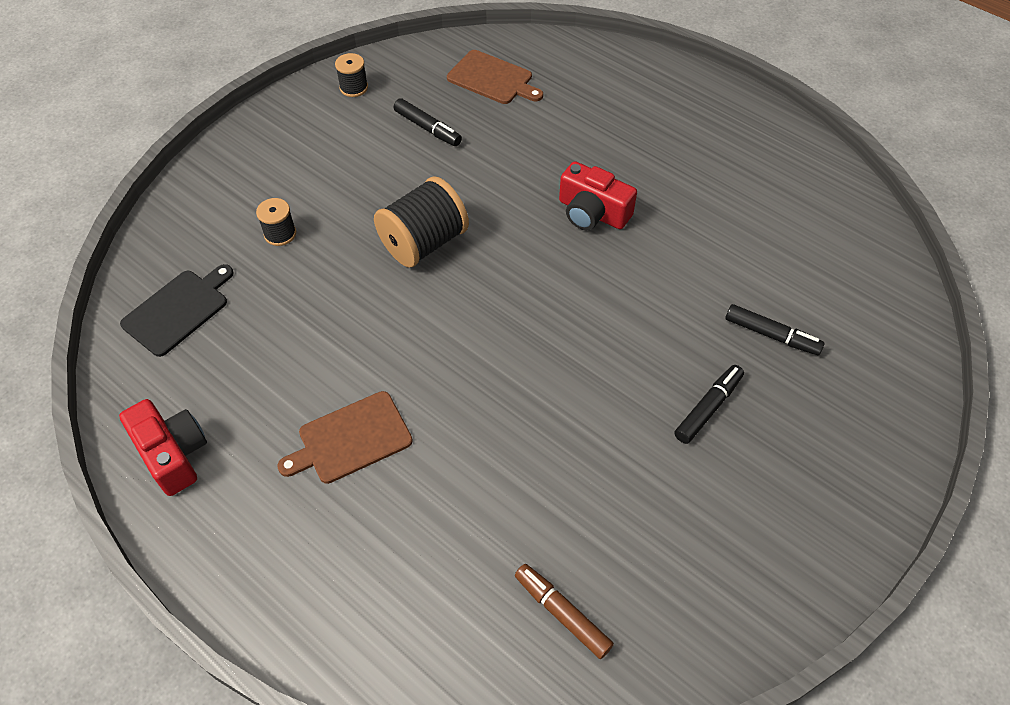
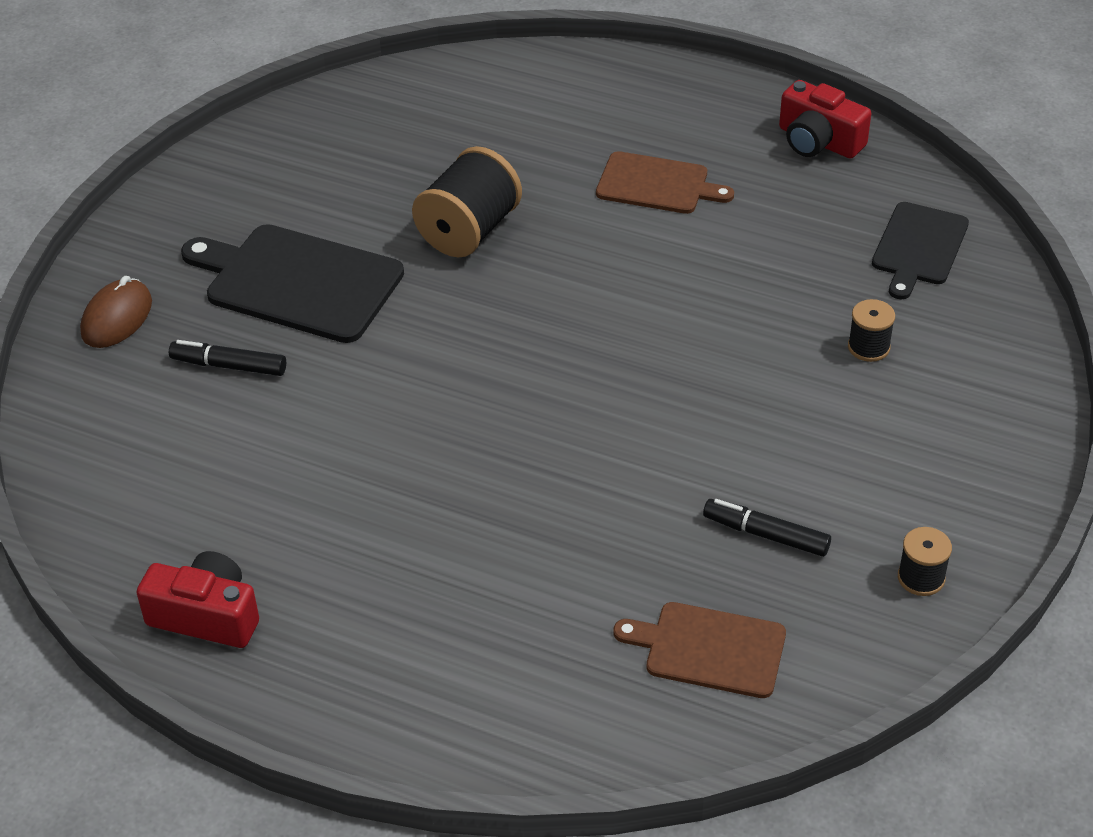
camera: 165 degrees right, 10 degrees down
(351, 439) = (657, 184): brown cutting board -> brown cutting board turned 60 degrees clockwise
(423, 243) = (684, 376): black spool -> black spool (469, 231)
(562, 613) = (410, 117): brown marker -> none
(592, 212) = (479, 462): red camera -> red camera (206, 616)
(708, 408) = (298, 282): black marker -> black cutting board
(872, 409) = (117, 318): none -> brown mouse

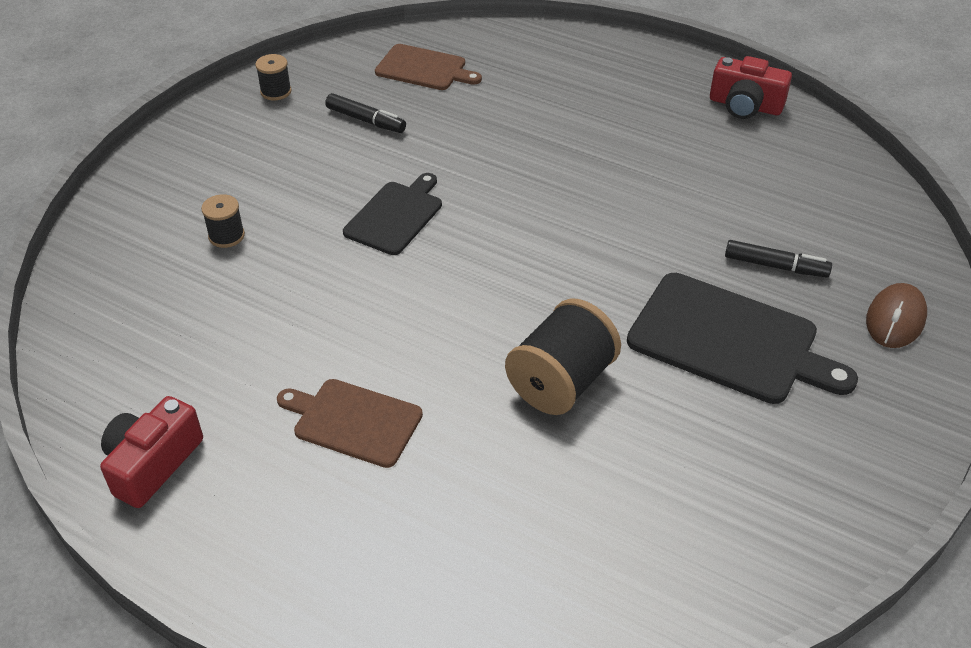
camera: 175 degrees left, 0 degrees up
(818, 141) = (152, 464): red camera -> red camera turned 105 degrees counterclockwise
(918, 247) = (127, 322): black cutting board -> black cutting board (396, 216)

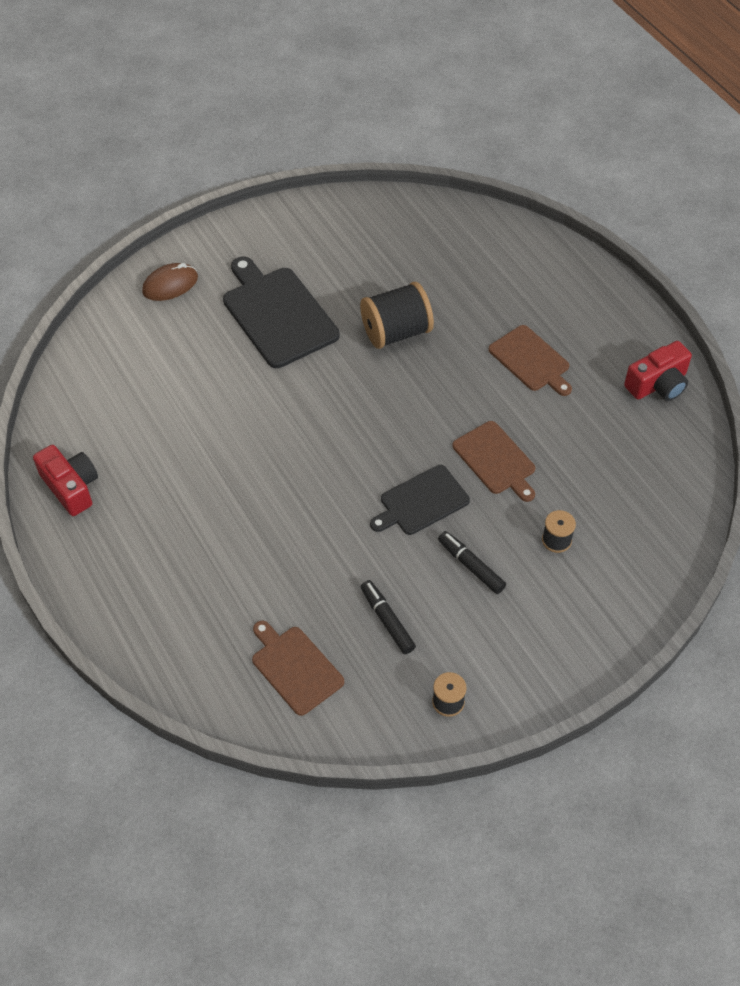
camera: 150 degrees left, 10 degrees up
(336, 284) = (495, 460): none -> brown cutting board
(775, 266) = (200, 346): black marker -> black marker (471, 566)

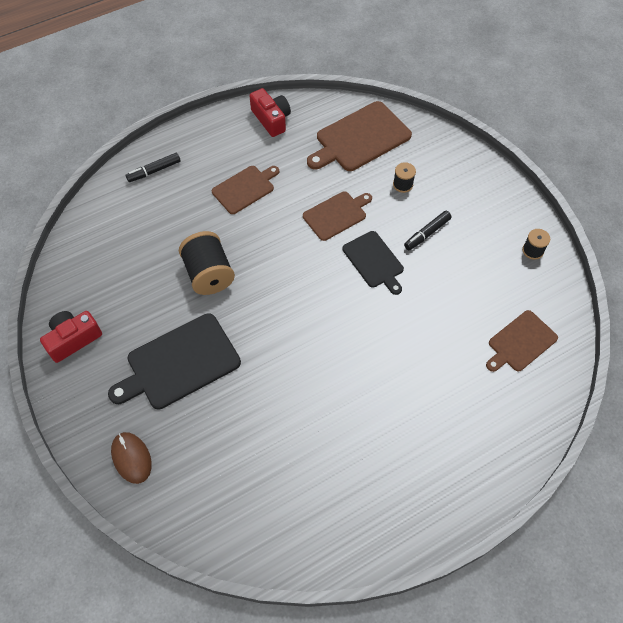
camera: 90 degrees left, 5 degrees up
(71, 487) = (367, 527): red camera -> red camera (73, 339)
(387, 620) = (475, 284): black marker -> black marker (154, 171)
(638, 489) = (360, 138): none -> brown cutting board

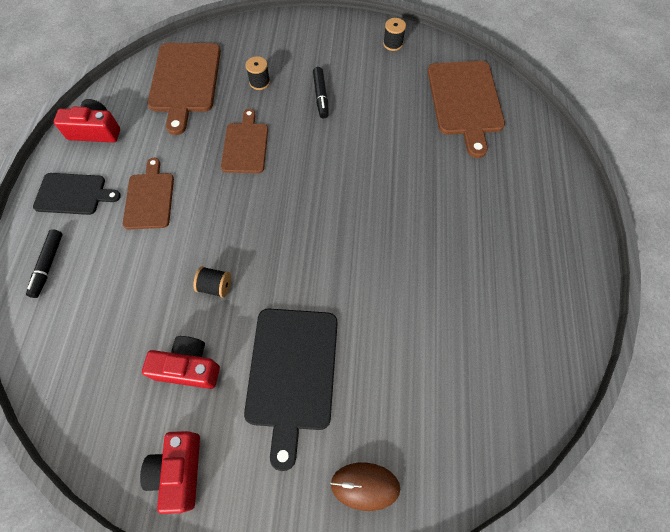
camera: 55 degrees left, 5 degrees up
(141, 298) = (188, 367): none -> red camera
(209, 274) = (215, 286): black spool -> black spool, size x0.51
(374, 261) = (315, 148): black cutting board -> black cutting board (73, 194)
(520, 342) = (465, 101): brown cutting board -> brown cutting board, size x1.60

